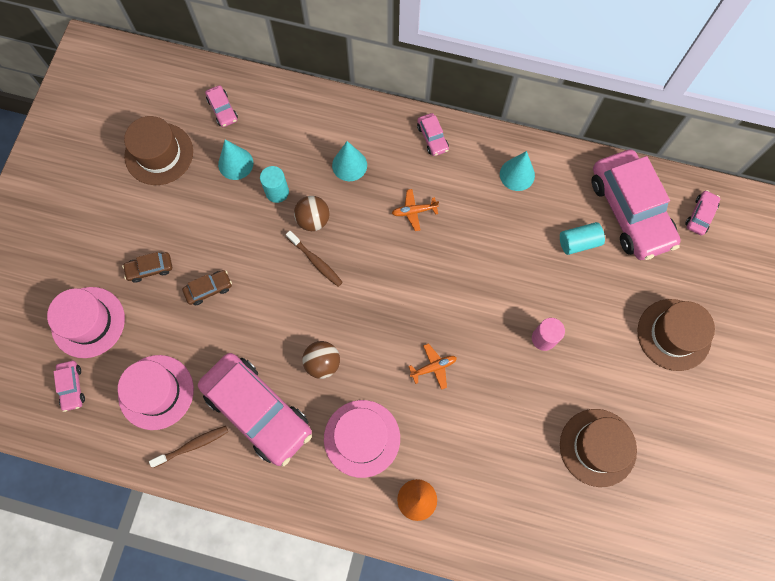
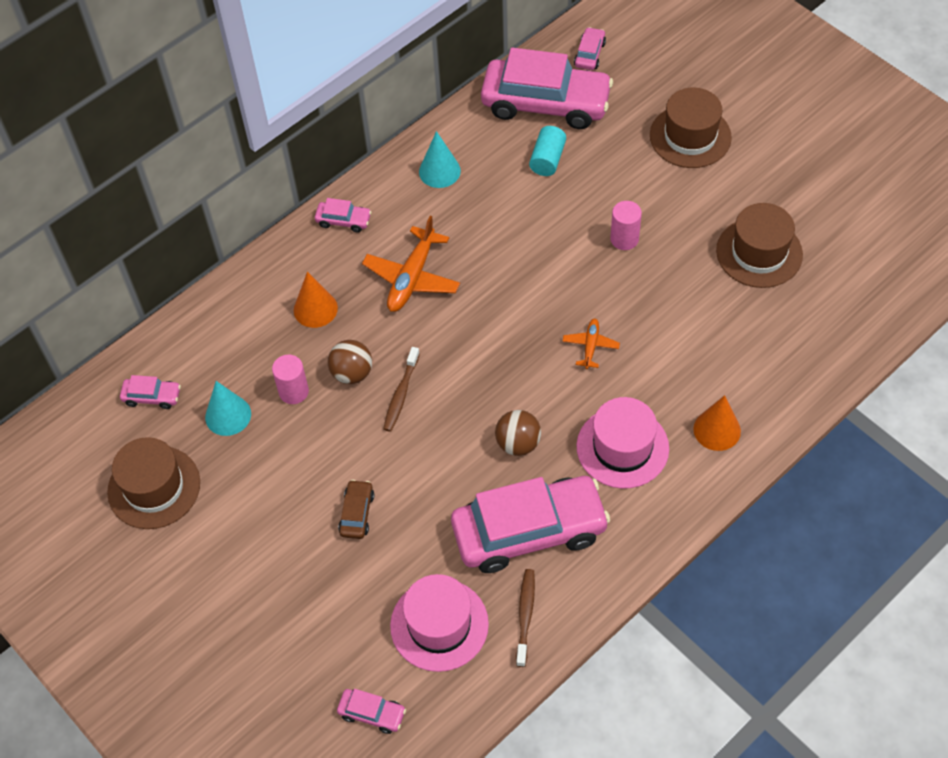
camera: 55 degrees left, 15 degrees down
(88, 322) = (305, 659): pink hat -> none
(150, 269) = (288, 563): brown car -> none
(277, 192) = (293, 391): turquoise cylinder -> pink cylinder
(316, 261) = (401, 394): brown toothbrush -> brown toothbrush turned 120 degrees clockwise
(349, 165) = (315, 309): turquoise cone -> orange cone
(414, 211) = (412, 278): orange plane -> orange plane, size x1.84
(700, 215) = (589, 54): pink car -> pink car turned 45 degrees clockwise

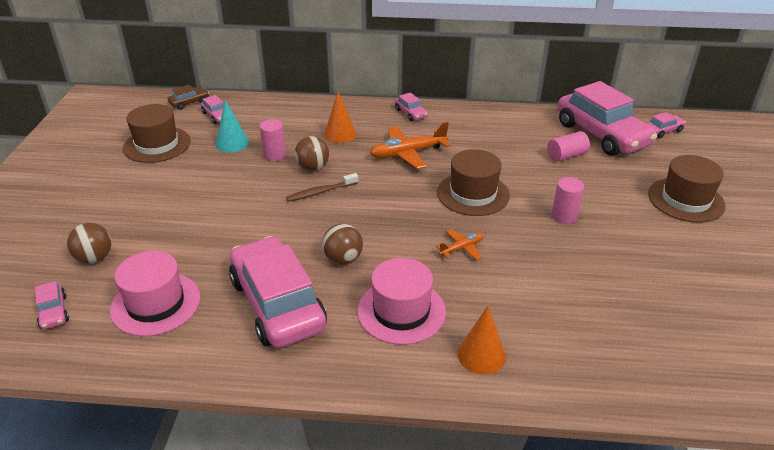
camera: 45 degrees right, 20 degrees down
(318, 644) = (94, 258): none -> brown ball
(357, 513) = (212, 221): brown car -> brown car (189, 102)
(439, 171) = (493, 125): turquoise cone -> none
(525, 615) = (201, 343): brown toothbrush -> none
(529, 531) = (277, 304): pink car -> pink car turned 150 degrees counterclockwise
(547, 159) = (566, 155): turquoise cylinder -> pink cylinder
(759, 252) = (659, 285): brown hat -> brown hat (473, 194)

